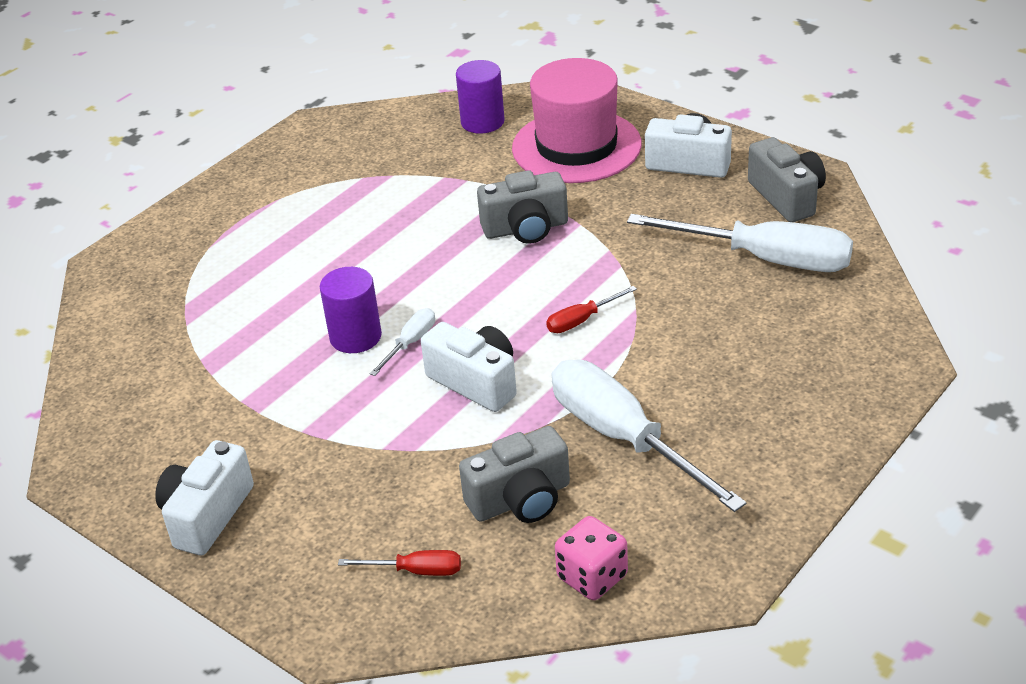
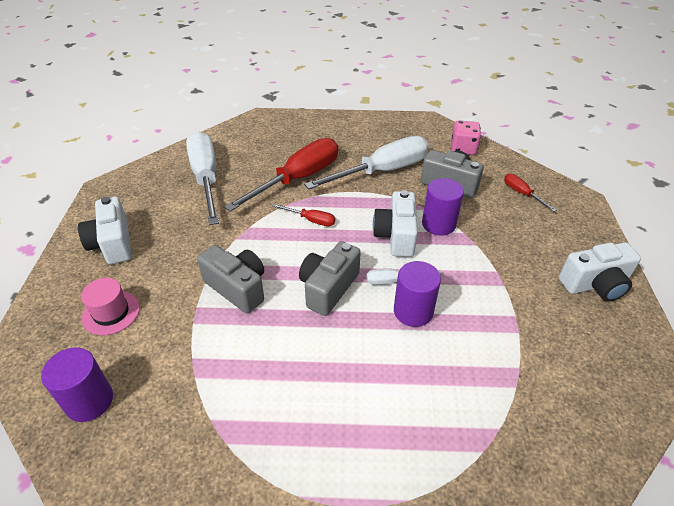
camera: 130 degrees left, 5 degrees up
(454, 434) = (438, 224): none -> purple cylinder
(576, 146) = (111, 312): pink hat -> pink hat, size x0.48
(623, 438) = (382, 171): white screwdriver -> white screwdriver turned 135 degrees counterclockwise
(685, 342) = (298, 179): none -> red screwdriver
(787, 197) = (136, 190): grey camera -> grey camera (328, 288)

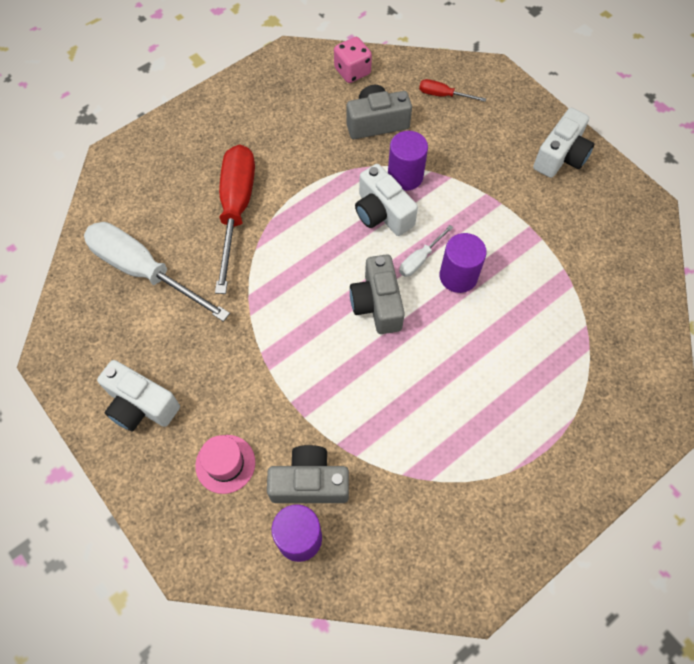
camera: 40 degrees left, 20 degrees up
(237, 288) = (305, 359): grey camera -> grey camera (310, 483)
(311, 220) = (296, 248): red screwdriver -> none
(382, 171) = (304, 148): white screwdriver -> none

